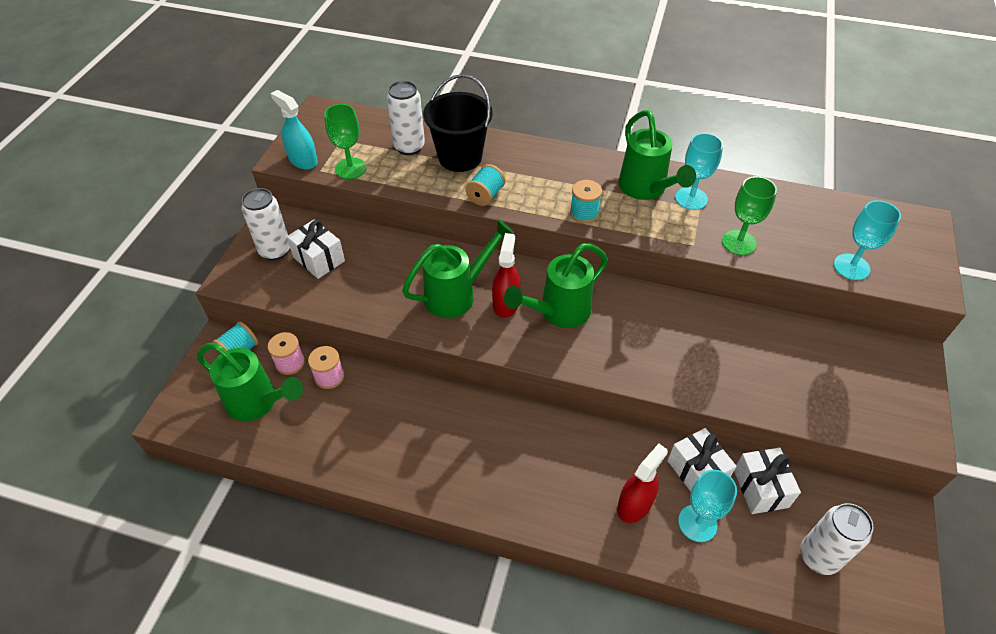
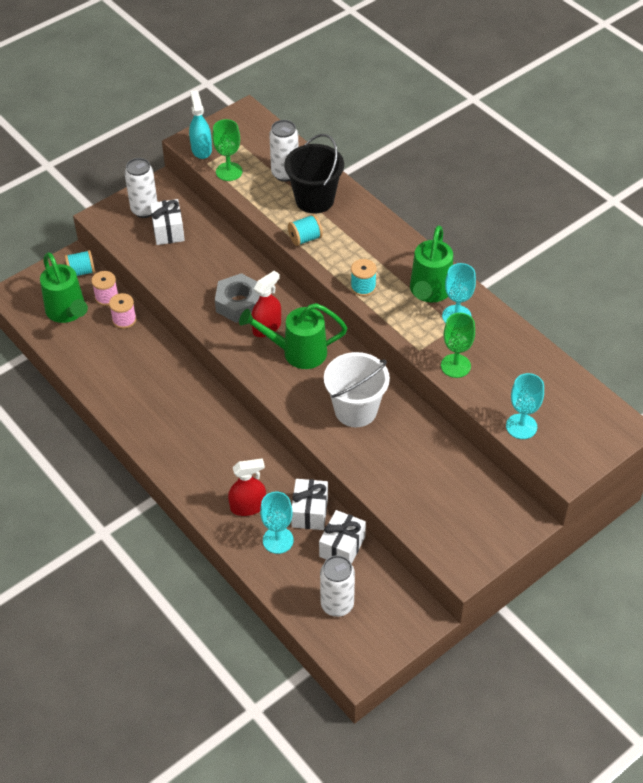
camera: 35 degrees right, 0 degrees up
(457, 294) = (239, 304): green watering can -> grey nut
(667, 338) = (355, 410): none -> white bucket

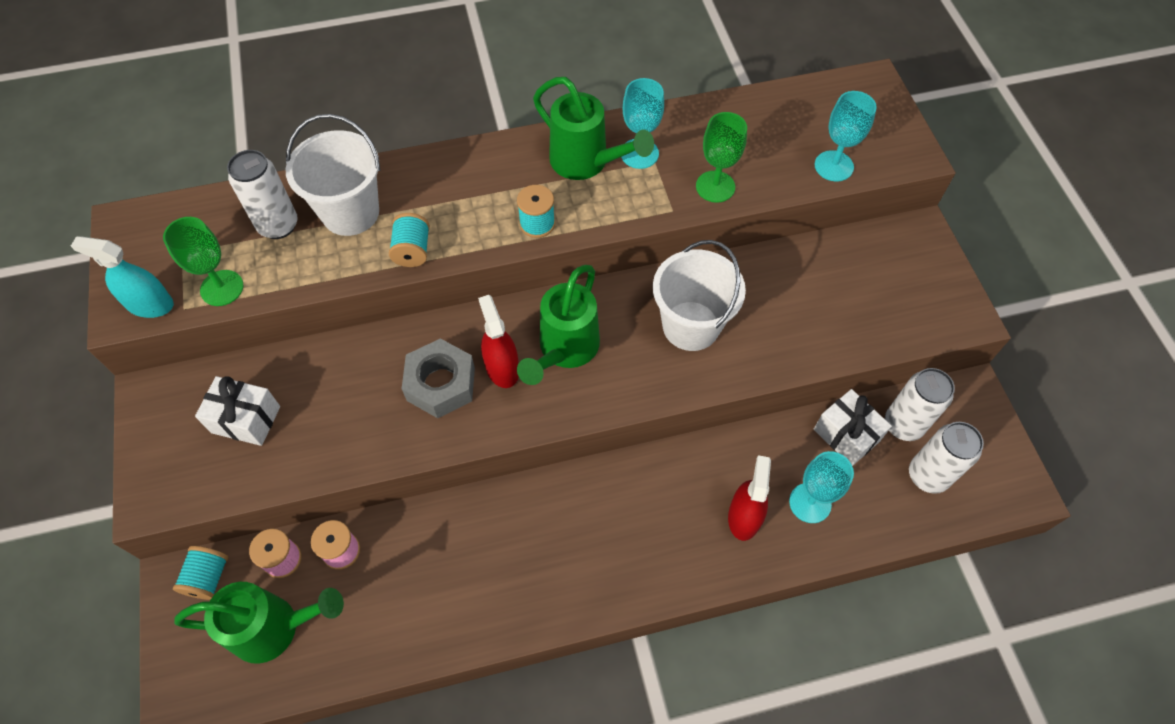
camera: 65 degrees left, 10 degrees up
(144, 210) = (181, 435): white can -> white can (903, 425)
(309, 512) = (781, 449): white gift -> none
(314, 199) = (350, 212): black bucket -> white bucket

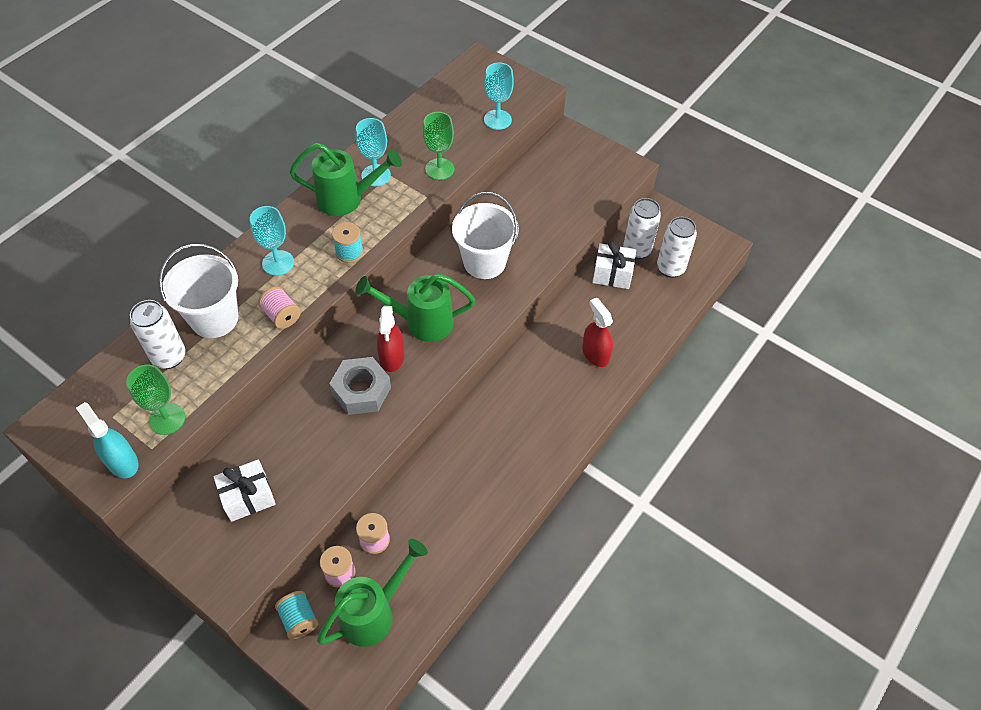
camera: 40 degrees left, 5 degrees down
(150, 304) = (122, 462): turquoise spray bottle -> turquoise spray bottle turned 75 degrees clockwise
(412, 250) = (282, 316): turquoise spool -> pink spool
(502, 368) = (392, 357): red spray bottle -> red spray bottle turned 120 degrees counterclockwise
(565, 350) = (422, 322): green watering can -> green watering can turned 105 degrees clockwise
(810, 503) = (623, 322): turquoise goblet -> turquoise goblet (278, 263)

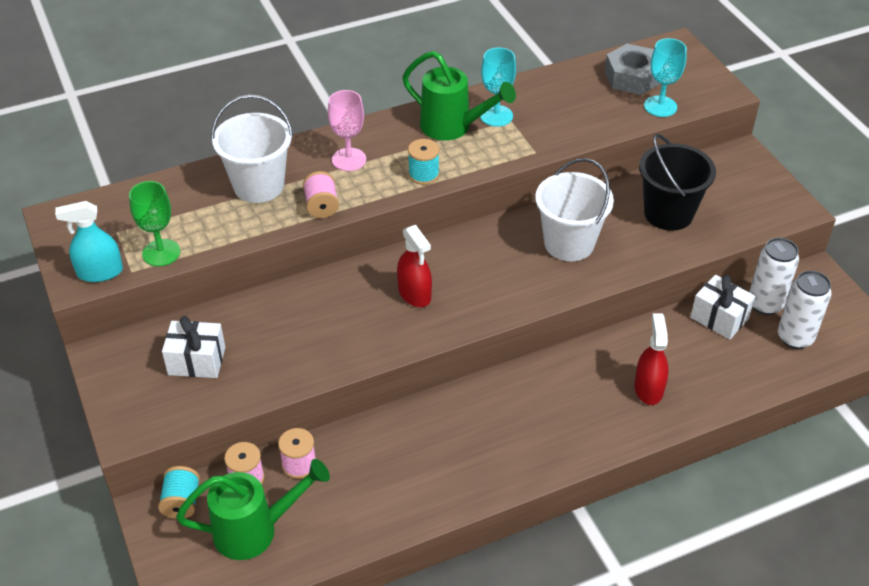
camera: 30 degrees right, 10 degrees down
(122, 462) = (100, 272): turquoise spray bottle -> turquoise spray bottle turned 90 degrees counterclockwise
(169, 357) = (197, 202): white can -> none
(278, 263) = (349, 159): turquoise goblet -> pink goblet
(361, 391) = (364, 312): grey nut -> grey nut (632, 77)
(392, 357) = (414, 294): red spray bottle -> red spray bottle turned 60 degrees counterclockwise
(422, 322) = (466, 274): green watering can -> none
(439, 169) = (566, 131): green goblet -> none
(542, 206) = (668, 213): none -> black bucket

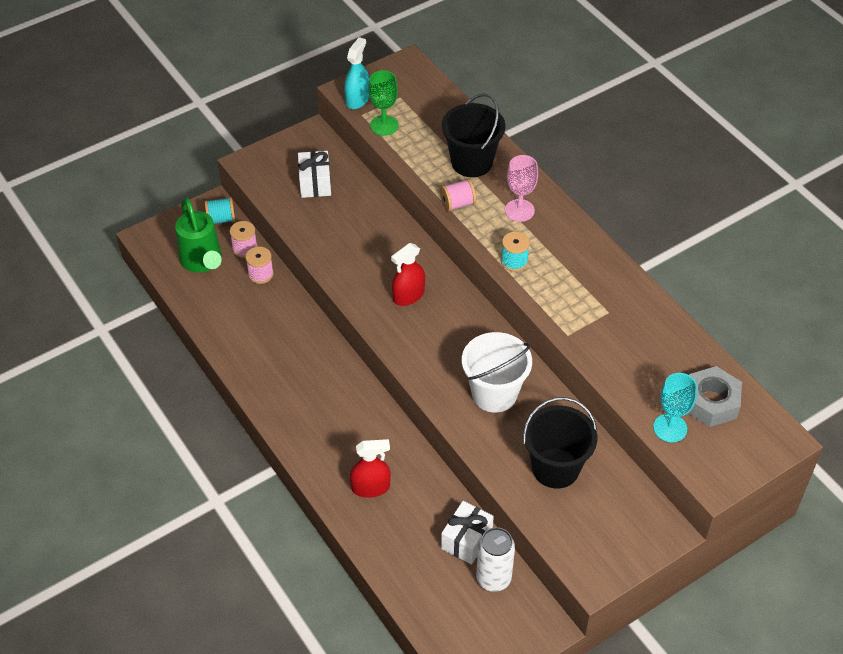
camera: 80 degrees right, 5 degrees up
(100, 272) = (357, 99): turquoise spray bottle -> turquoise spray bottle turned 45 degrees clockwise
(258, 185) = (472, 162): white bucket -> black bucket
(452, 127) = (584, 272): green watering can -> none
(496, 116) = (611, 301): turquoise goblet -> none
(795, 338) = (455, 603): white can -> none

